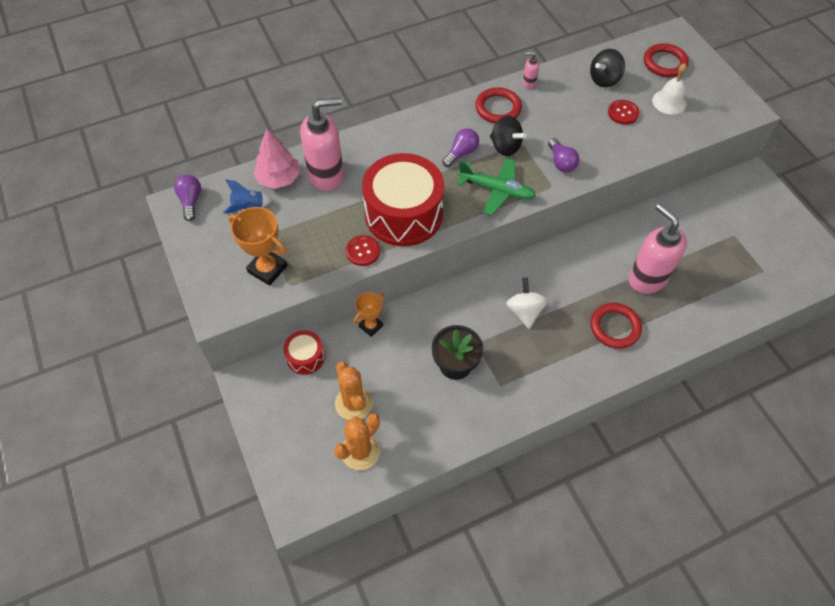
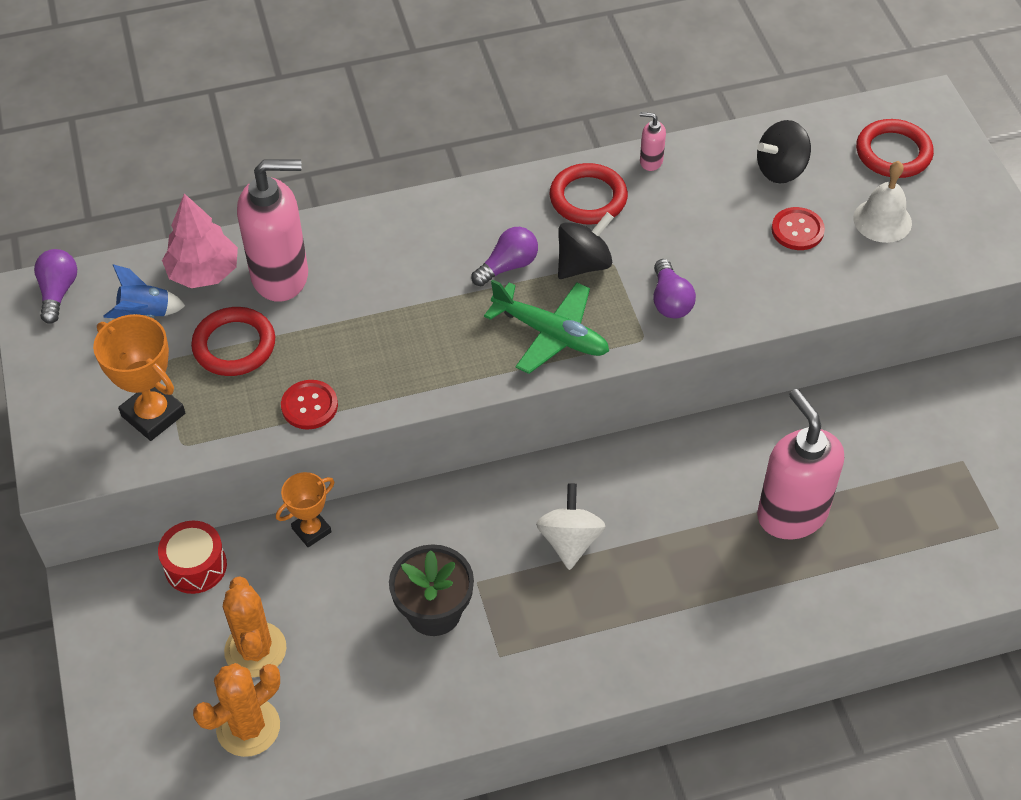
camera: 10 degrees right, 5 degrees down
(403, 214) = (389, 354): red drum -> none
(505, 147) = (583, 264): black spinning top -> black spinning top turned 90 degrees counterclockwise
(615, 327) = (715, 588): red ring -> red ring (234, 345)

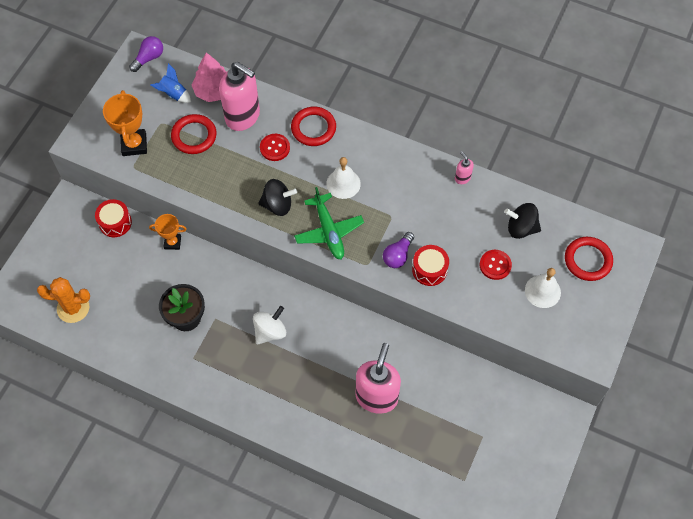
camera: 40 degrees right, 10 degrees up
(255, 650) = (105, 277): orange cactus -> none
(309, 406) = (197, 188): red button -> red button (275, 148)
(508, 266) = (343, 183): purple light bulb -> white bell
(583, 264) = (377, 208): black spinning top -> black spinning top (277, 205)
(588, 198) = (413, 176): red ring -> red ring (313, 128)
(726, 289) = (429, 269): none -> red drum

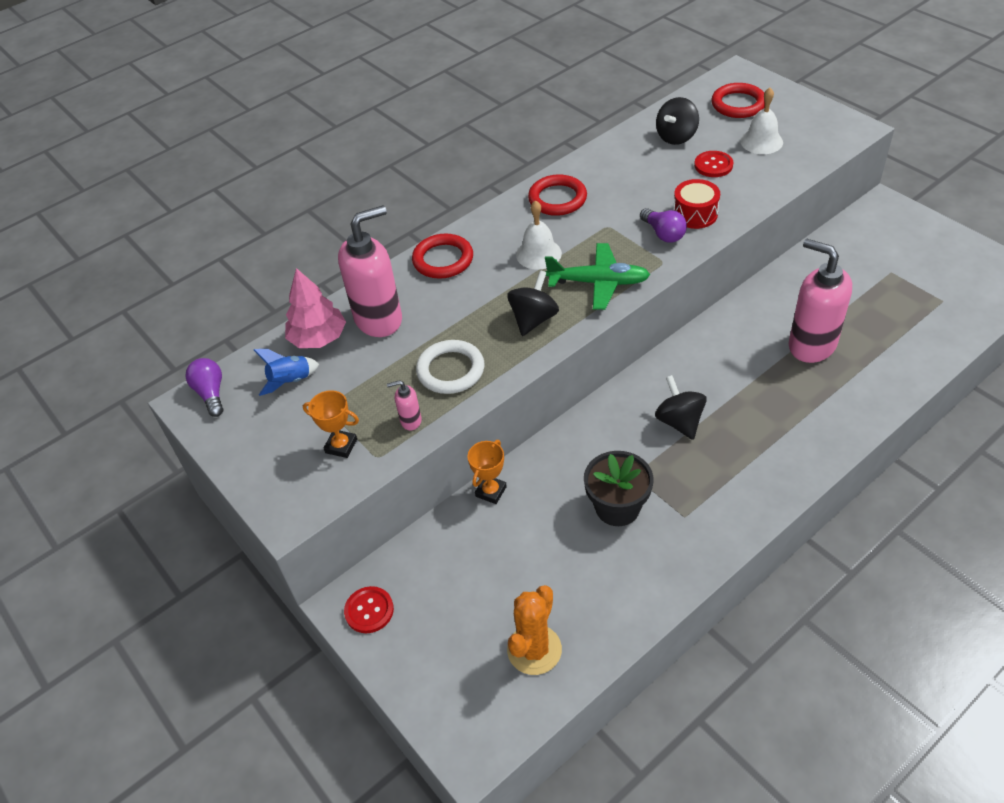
camera: 60 degrees left, 15 degrees down
(115, 222) = (418, 553): red drum -> none
(134, 144) = (341, 446): orange trophy -> orange trophy, size x0.64
(194, 136) = (374, 376): red ring -> red ring (557, 199)
(214, 176) = (450, 370): none -> white ring
(270, 331) = (679, 421): white spinning top -> black spinning top
(275, 148) = (447, 301): red button -> red button (369, 610)
(462, 178) = (589, 161): pink soap dispenser -> pink soap dispenser (410, 421)

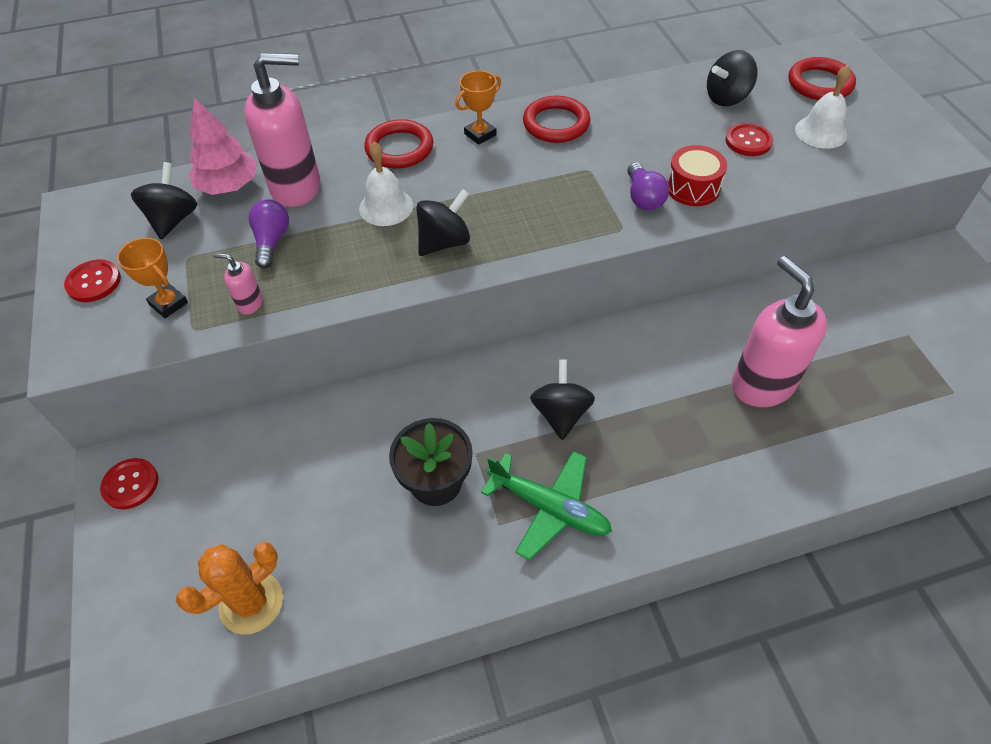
camera: 20 degrees right, 5 degrees up
(211, 393) = (98, 205): purple light bulb -> purple light bulb (272, 241)
(260, 454) = (94, 282): none -> red button
(291, 381) = (173, 220): blue rocket -> black spinning top
(450, 370) = (325, 265): white ring -> none
(491, 491) = (323, 410): orange trophy -> orange trophy (480, 134)
(538, 254) = (497, 174): white bell -> white bell (386, 207)
(598, 283) = (538, 227): green plane -> green plane (549, 508)

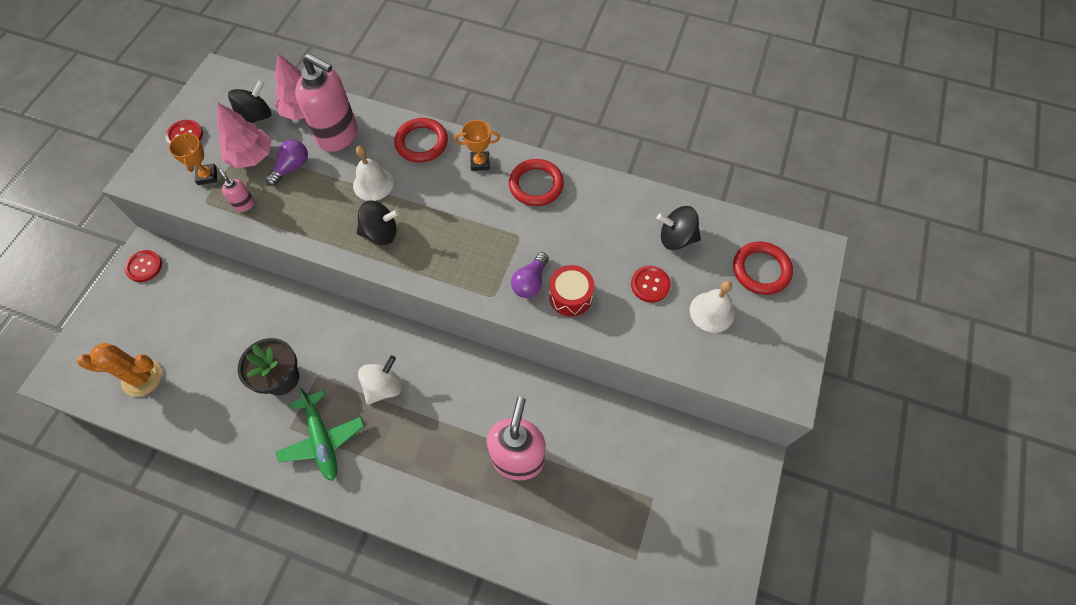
camera: 35 degrees right, 10 degrees up
(207, 257) = (251, 156): none -> pink tree
(561, 413) = (384, 387): black spinning top -> white spinning top

